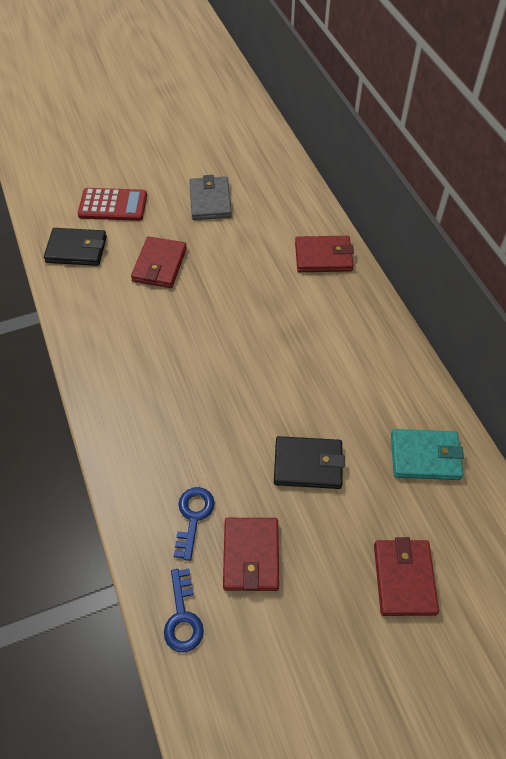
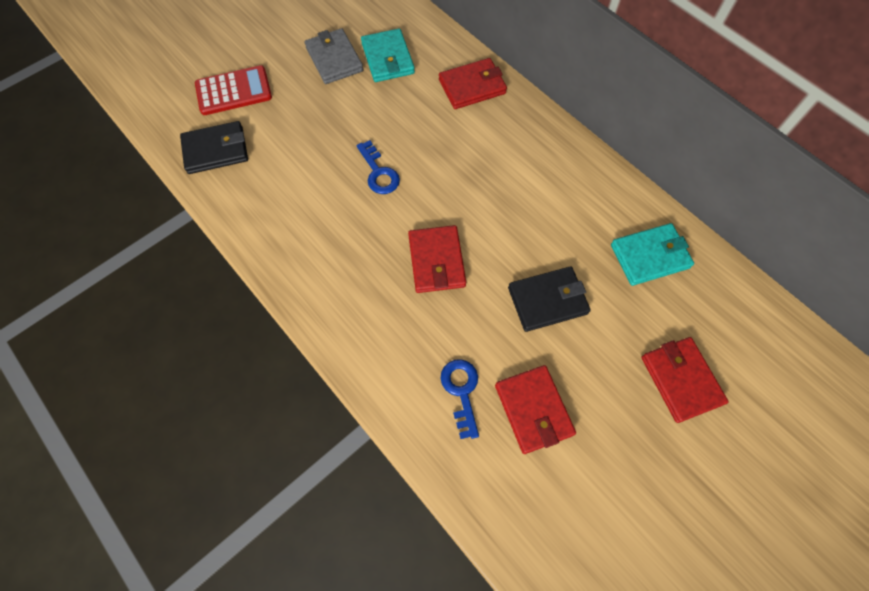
camera: 20 degrees left, 10 degrees up
(160, 265) = (312, 142): red wallet -> red wallet (436, 261)
(183, 617) = (495, 495): blue key -> blue key (378, 173)
(257, 212) = (388, 58): none -> turquoise wallet

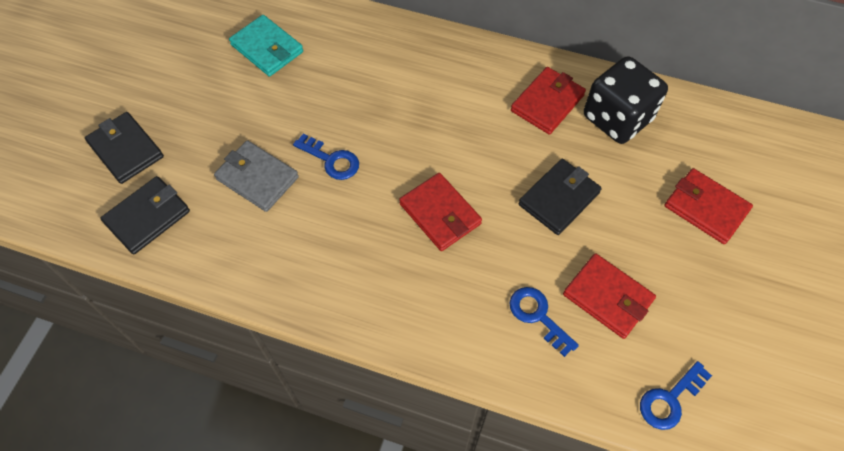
camera: 30 degrees left, 5 degrees down
(234, 91) = (126, 150): red calculator -> black wallet
(334, 59) = (212, 72): grey wallet -> grey wallet (257, 178)
(472, 86) = (367, 40): red wallet -> red wallet (547, 103)
(529, 531) = (670, 399): none -> blue key
(649, 256) = (617, 118): turquoise wallet -> black dice

